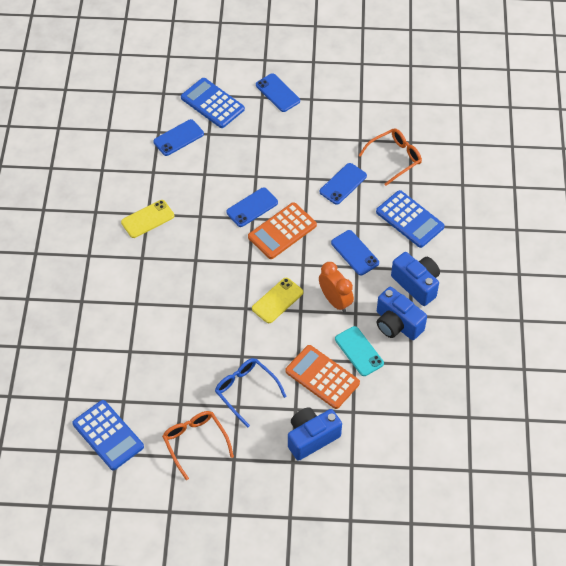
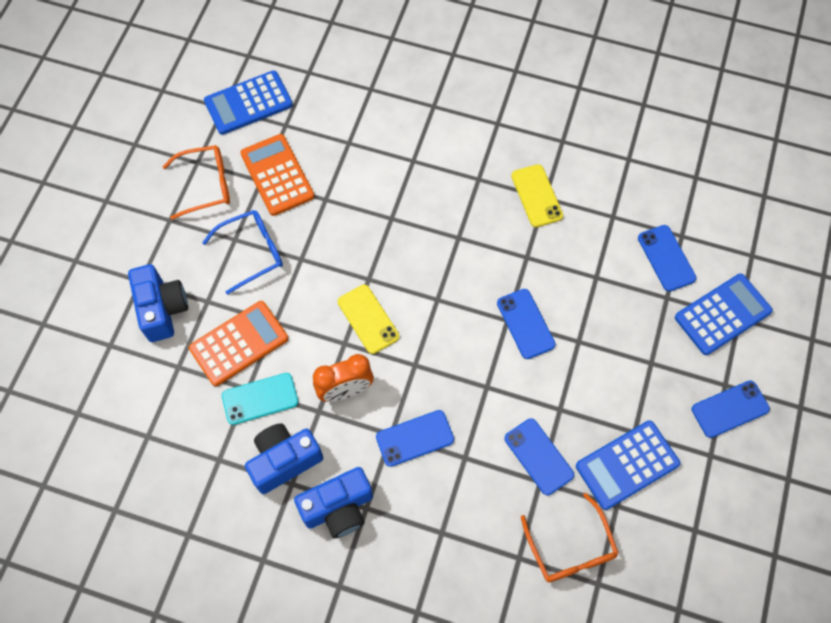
camera: 105 degrees right, 10 degrees up
(282, 231) = (476, 352): orange calculator -> orange calculator (277, 175)
(409, 219) = (451, 534): blue calculator -> blue calculator (627, 465)

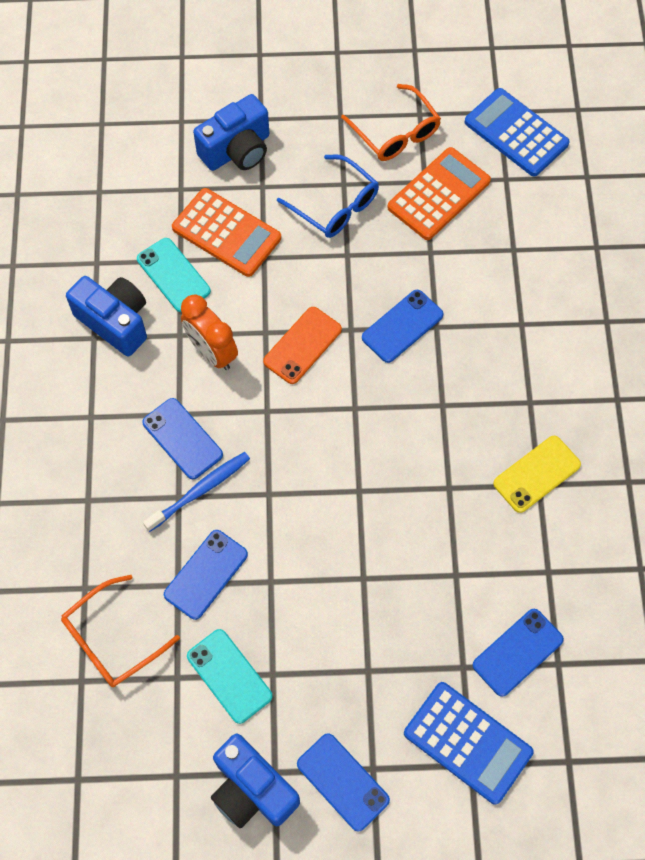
camera: 70 degrees right, 0 degrees up
(338, 508) = (82, 390): blue camera -> blue camera (252, 789)
(368, 319) = (302, 345): yellow phone -> orange phone
(465, 438) = (200, 490): none -> blue toothbrush
(525, 324) = (362, 512): blue phone -> blue phone (402, 326)
(627, 465) = (229, 676): blue calculator -> turquoise phone

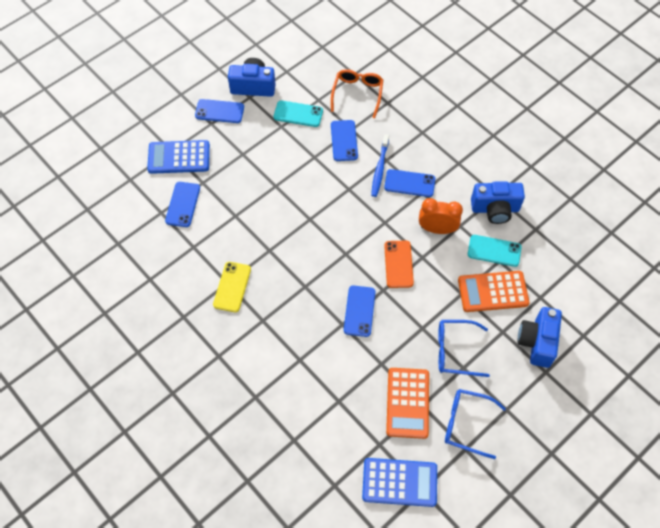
camera: 140 degrees right, 5 degrees down
(395, 133) = (466, 424): orange glasses -> blue glasses

